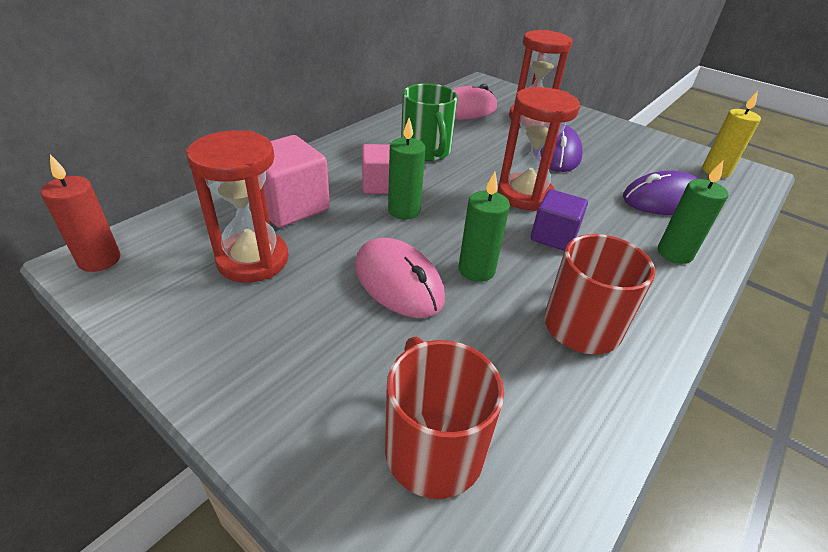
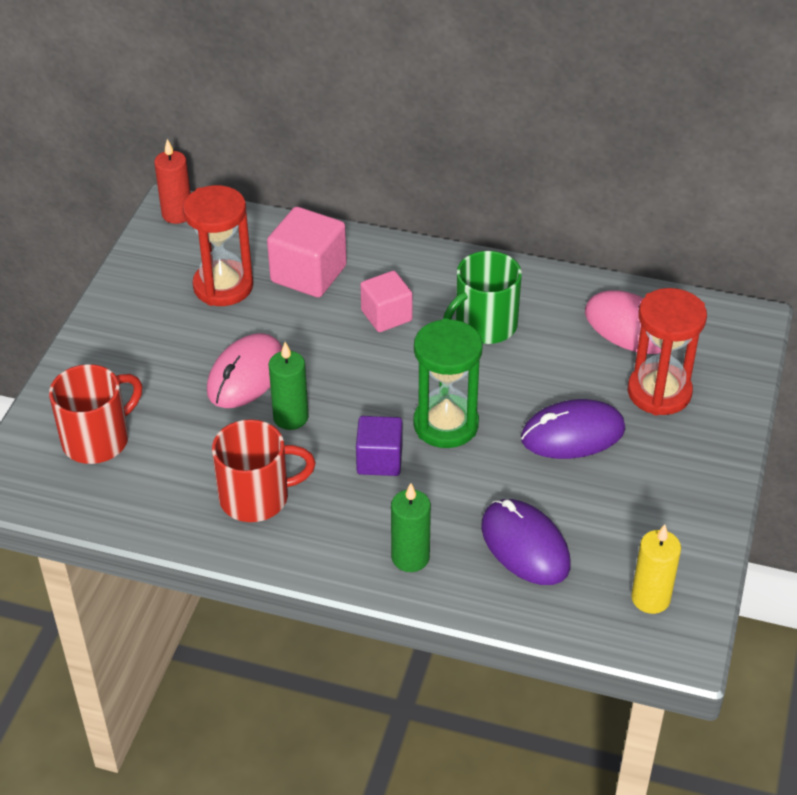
camera: 70 degrees right, 5 degrees up
(404, 211) = (352, 346): green candle -> none
(524, 195) = (446, 424): red hourglass -> green hourglass

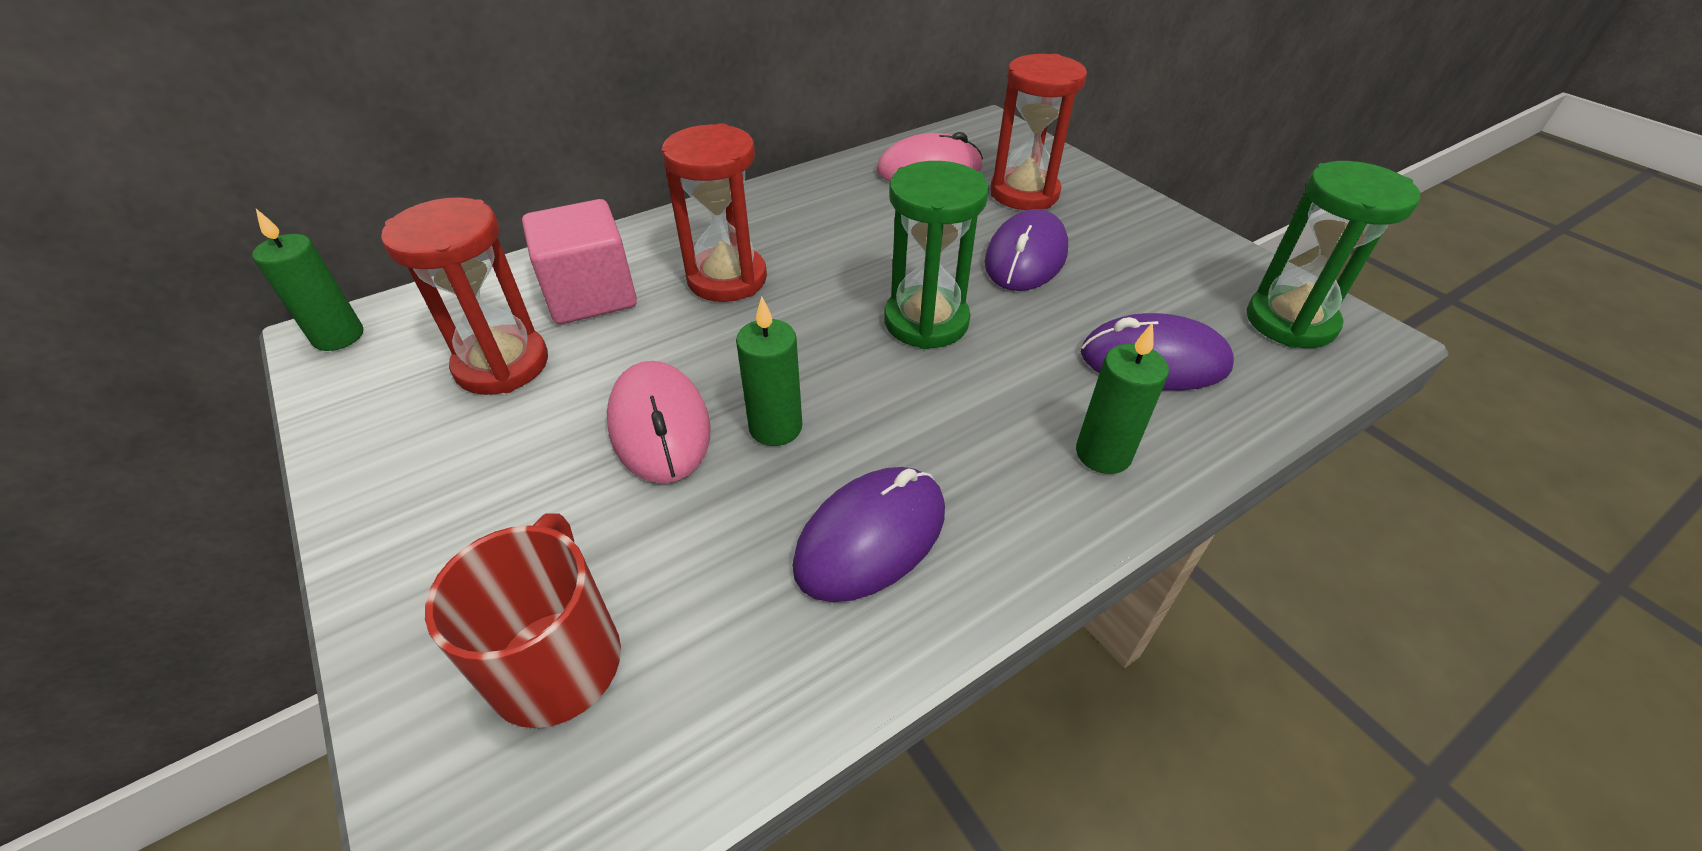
camera: 50 degrees left, 0 degrees up
(177, 214) = (338, 336): red candle -> green candle
(257, 497) = (871, 537): red mug -> purple mouse
(379, 460) = (925, 394): purple cube -> none
(386, 316) = (727, 279): pink cube -> red hourglass
(484, 326) = (825, 233): green mug -> none
(650, 598) = (1290, 322): yellow candle -> green hourglass

